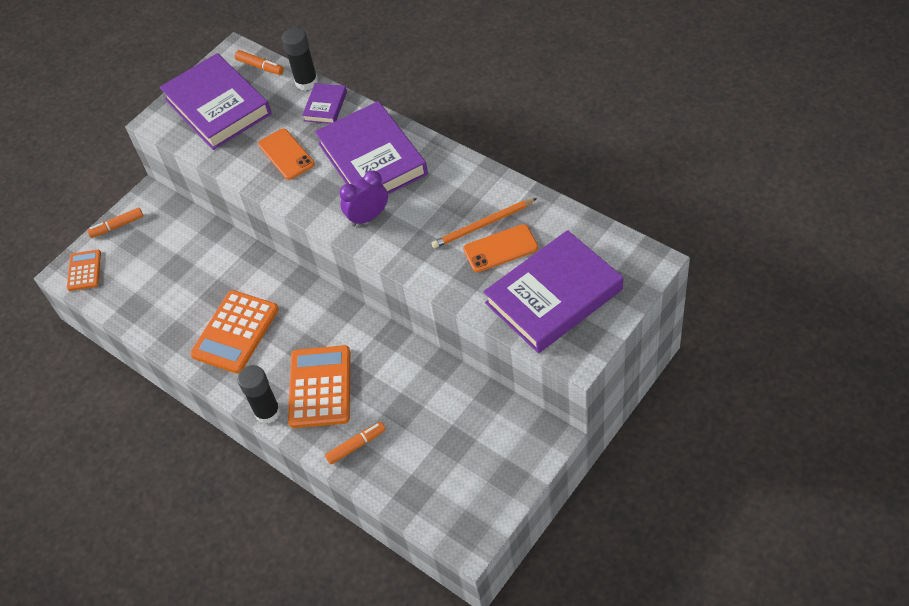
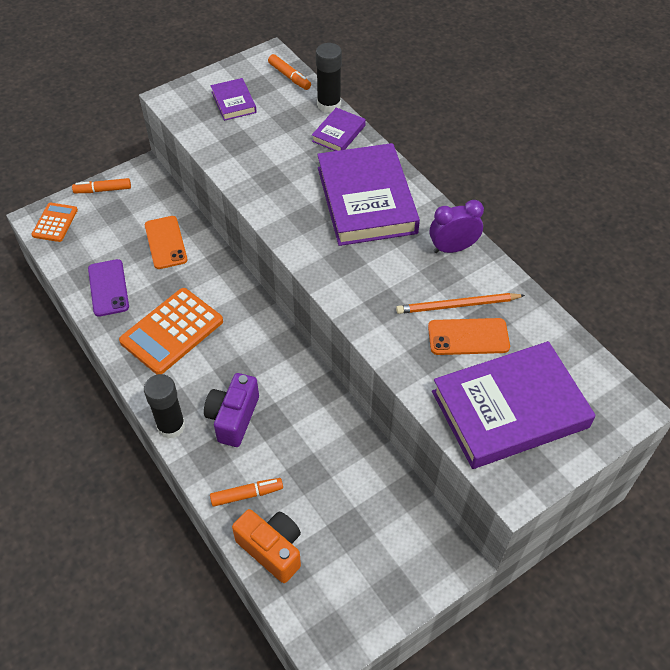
camera: 10 degrees right, 0 degrees up
(161, 313) = (108, 288): none -> purple phone
(217, 106) = (233, 102): purple book -> purple book, size x0.47
(286, 154) = (282, 169): orange phone -> orange phone (166, 242)
(320, 387) = (233, 418): orange calculator -> purple camera
(368, 217) = (341, 258): purple clock -> purple clock (453, 248)
(394, 481) = (272, 549): none -> orange camera

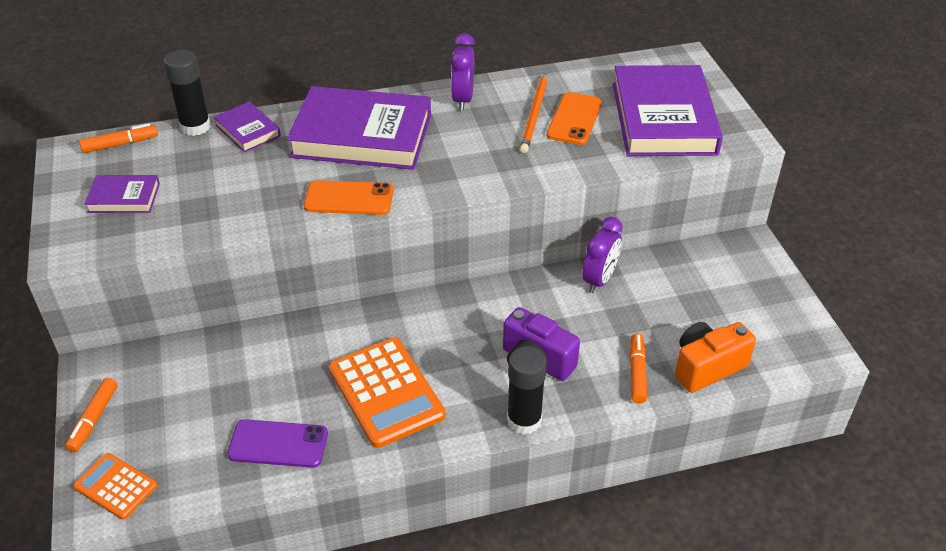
camera: 70 degrees left, 10 degrees down
(166, 242) = (239, 370): orange phone -> orange phone (349, 198)
(348, 440) = (599, 280): none -> purple clock

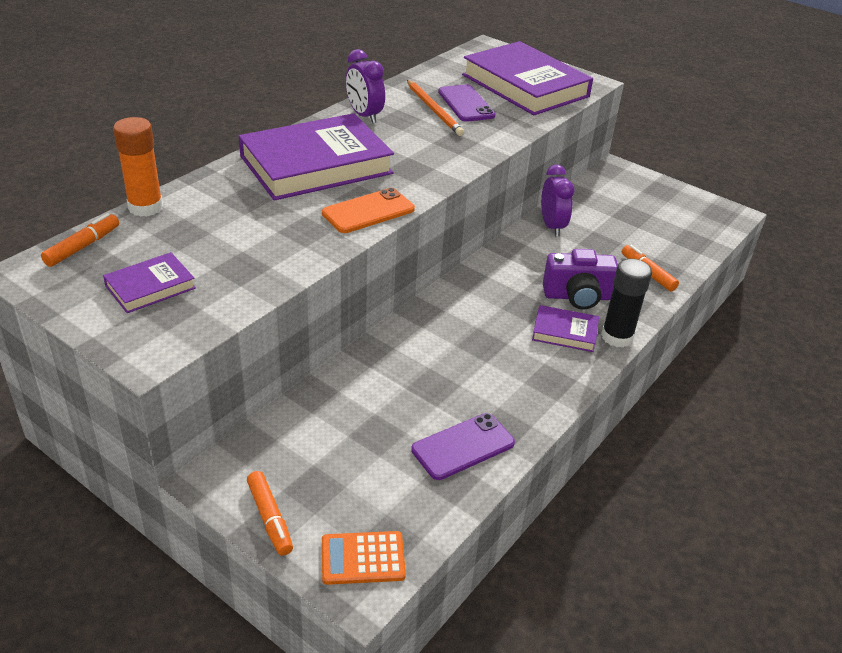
camera: 40 degrees left, 5 degrees down
(195, 126) = (145, 207): black glue stick -> orange glue stick
(247, 130) = (204, 194): purple book -> purple book (564, 332)
(386, 392) = (499, 367): orange calculator -> none
(574, 119) = (466, 104): orange phone -> purple phone
(707, 367) = (682, 251): orange camera -> none

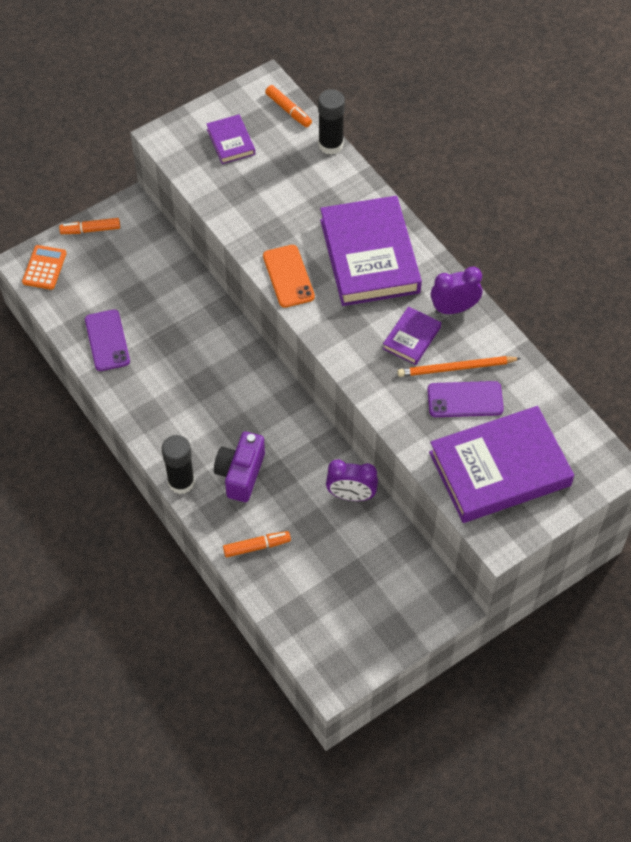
camera: 110 degrees right, 20 degrees up
(145, 207) = (330, 145): orange glue stick -> black glue stick
(564, 332) = (199, 446): purple book -> purple book (411, 338)

